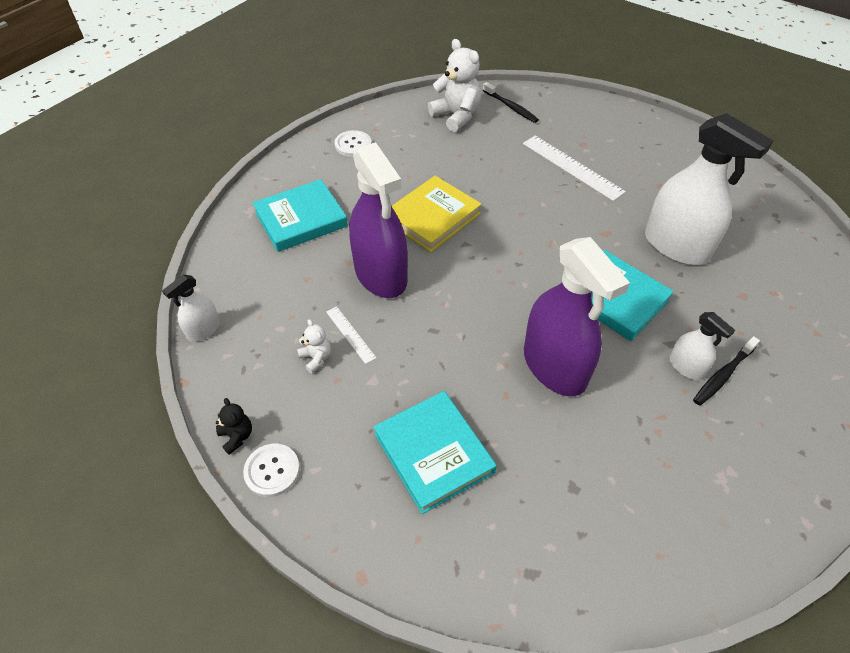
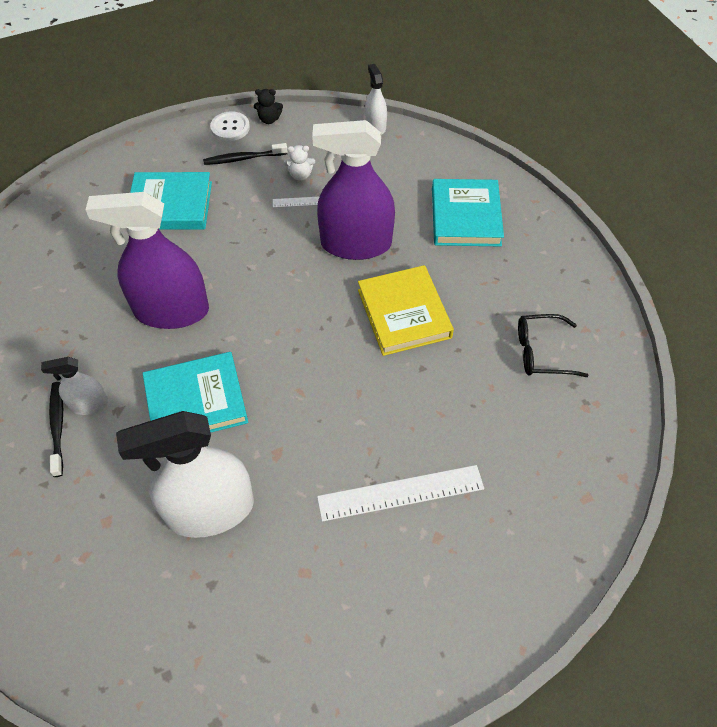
camera: 120 degrees right, 5 degrees up
(353, 145) = (564, 297): white button -> none
(411, 142) = (541, 352): none -> black glasses
(456, 116) = (572, 423): white teddy bear -> none
(511, 107) = (562, 499): black toothbrush -> black toothbrush (243, 158)

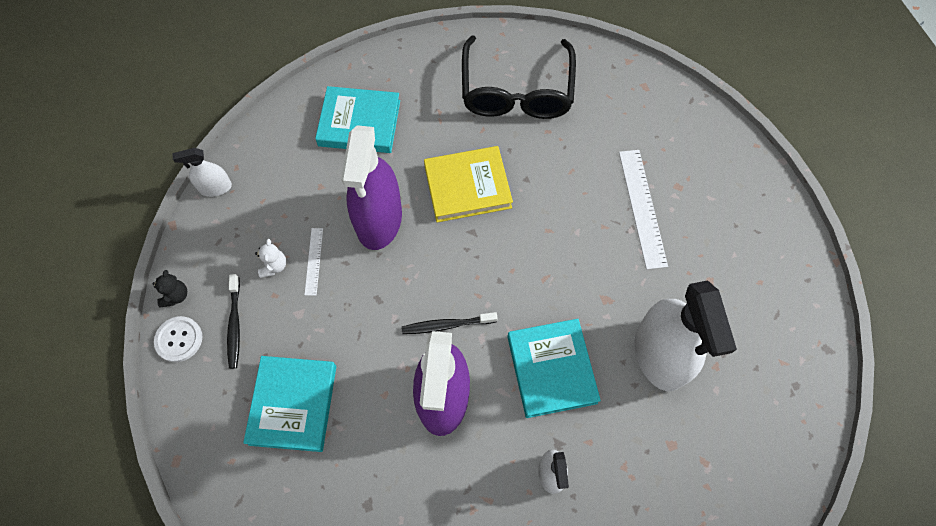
camera: 85 degrees left, 10 degrees up
(58, 426) = (575, 503): black toothbrush -> black toothbrush (446, 325)
(541, 352) = (516, 91): black glasses -> black glasses, size x1.91

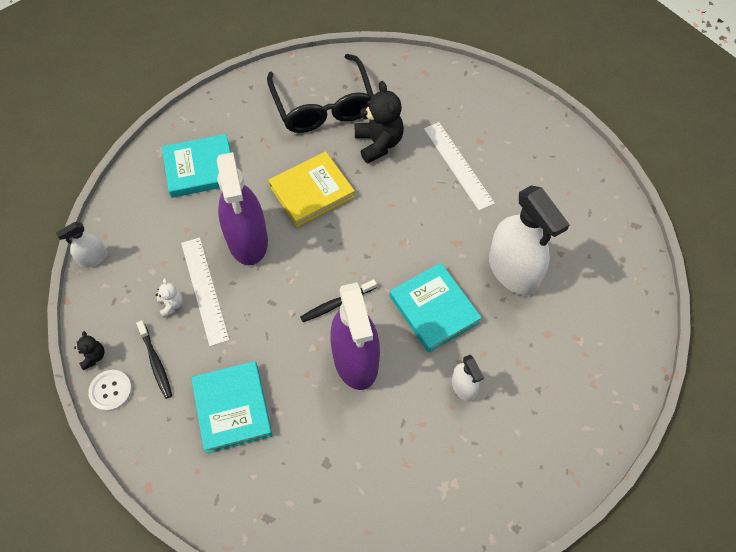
camera: 20 degrees left, 5 degrees down
(314, 261) = (205, 290): white ruler -> white ruler, size x1.87
(561, 154) = (378, 143): none -> black teddy bear

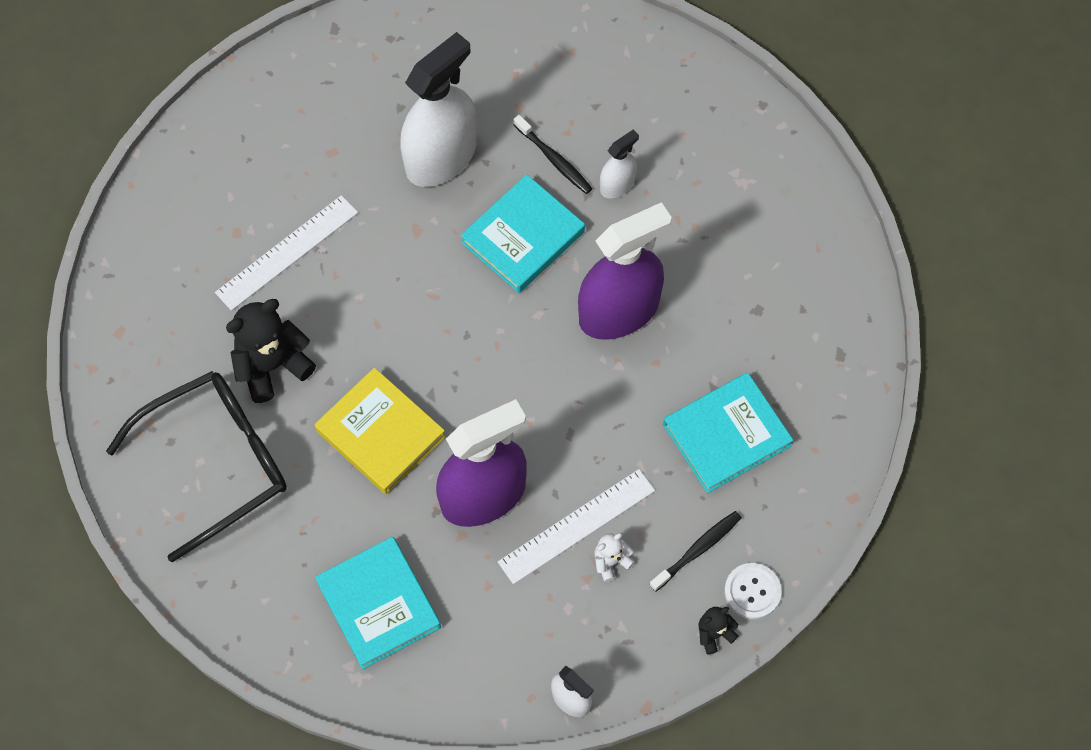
camera: 105 degrees left, 5 degrees up
(336, 304) = (548, 353): black toothbrush -> black toothbrush (554, 159)

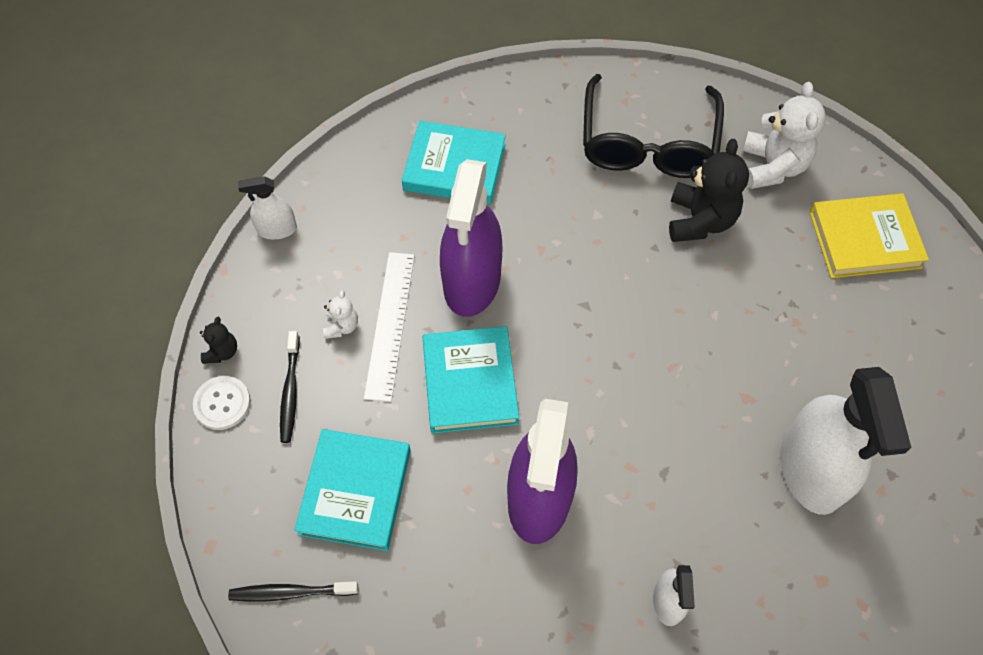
camera: 130 degrees right, 5 degrees down
(164, 346) = (772, 167): none -> white teddy bear
(287, 252) = (797, 292): white ruler -> none
(380, 433) = (582, 251): yellow book -> yellow book (864, 239)
(523, 237) = (675, 476): turquoise book -> turquoise book (470, 382)
(554, 159) = (738, 566): black toothbrush -> black toothbrush (290, 592)

